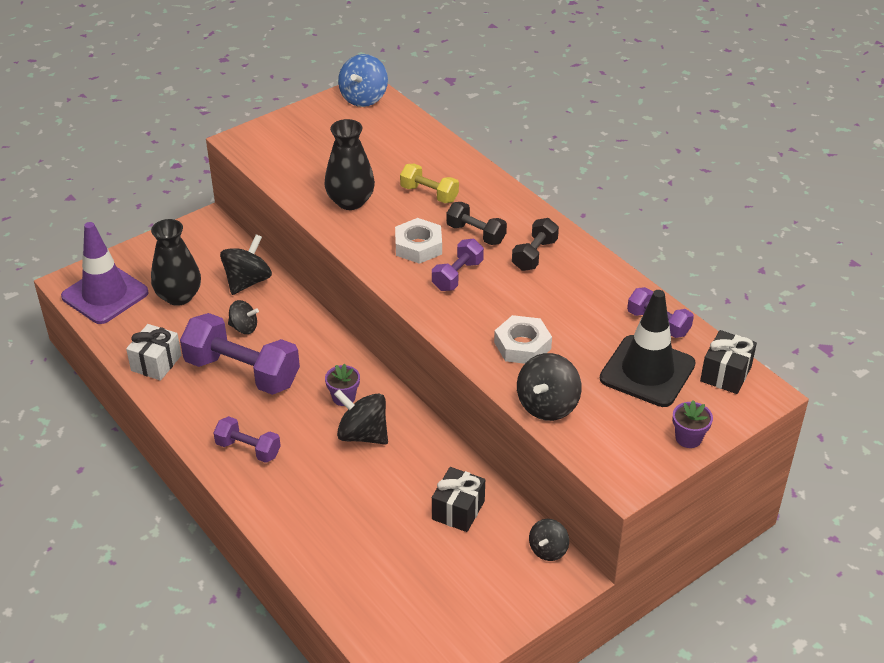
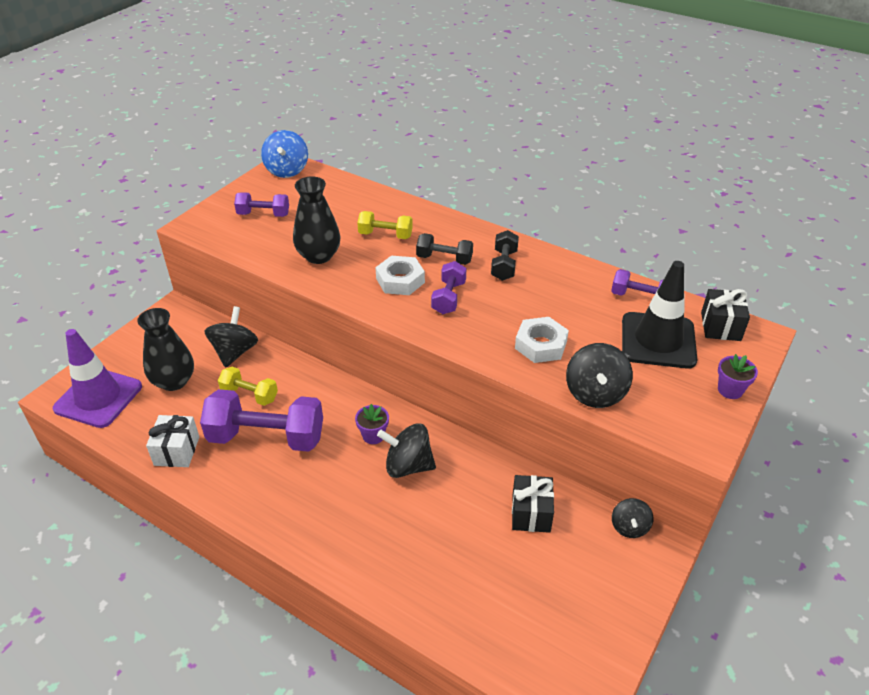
camera: 20 degrees left, 0 degrees up
(244, 328) = (249, 395): black spinning top -> yellow dumbbell
(248, 449) = (306, 512): purple dumbbell -> purple dumbbell (263, 214)

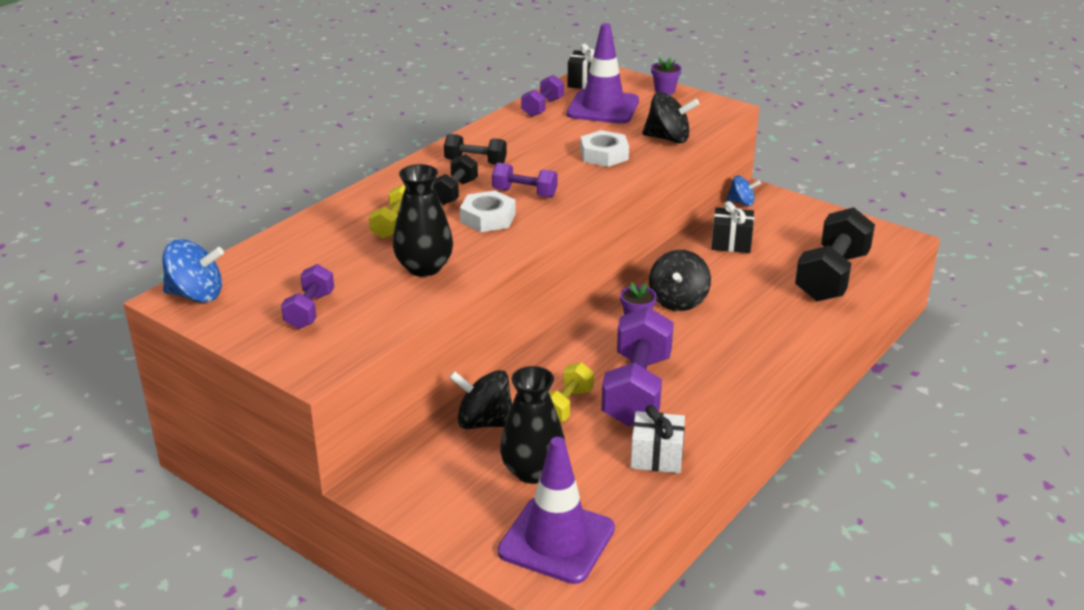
camera: 85 degrees left, 10 degrees down
(472, 609) = (832, 277): none -> black dumbbell
(629, 527) = (741, 203): black spinning top -> blue spinning top
(658, 340) = (603, 108): black traffic cone -> purple traffic cone

